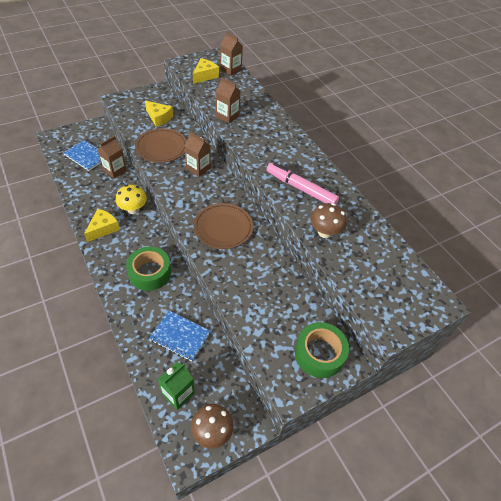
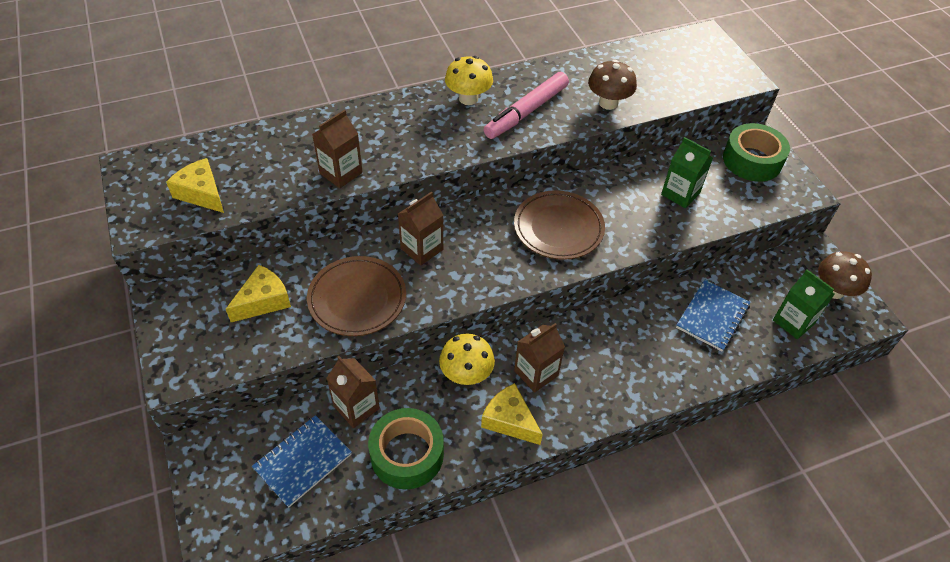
camera: 80 degrees left, 0 degrees up
(150, 273) = (605, 350): green tape -> green tape (407, 454)
(230, 70) = (192, 155): brown carton -> brown carton (536, 373)
(268, 298) = (680, 194): none -> green carton
(305, 161) = (468, 98): none -> yellow mushroom

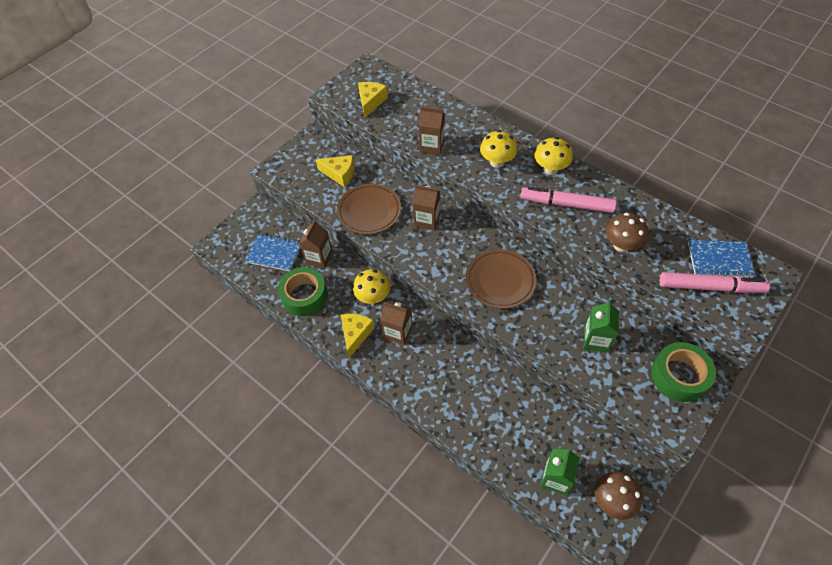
camera: 65 degrees right, 5 degrees up
(420, 132) = (497, 162): none -> yellow mushroom
(695, 76) = (710, 287): none -> pink marker
(712, 316) = (518, 418): blue notebook -> blue notebook (719, 260)

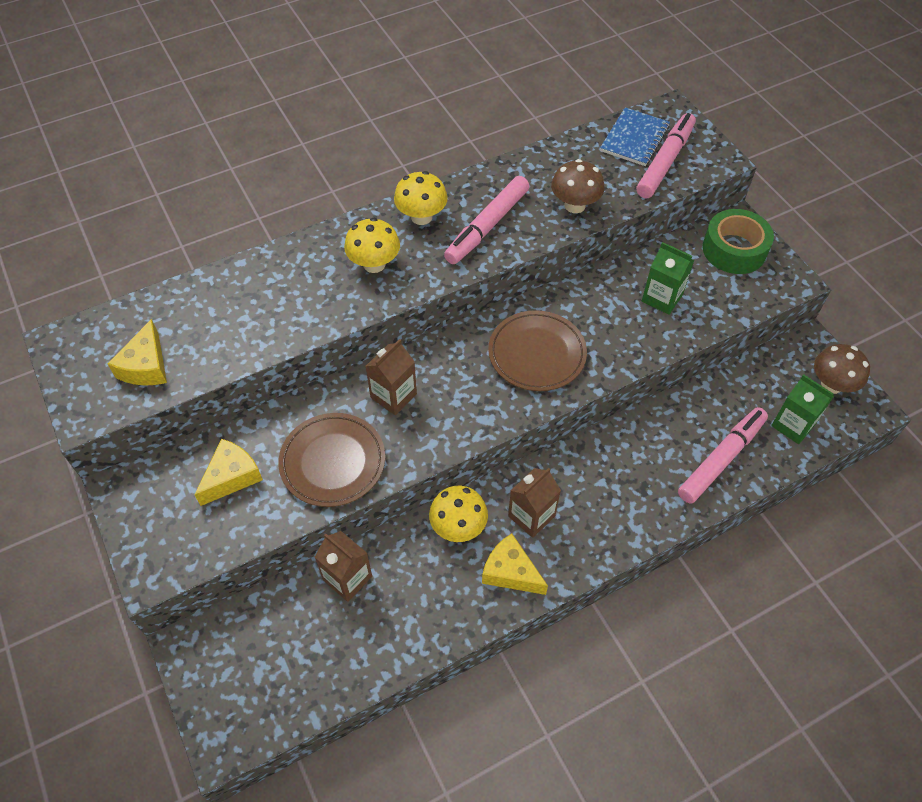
camera: 70 degrees left, 0 degrees up
(274, 253) = (300, 645): blue notebook -> none
(304, 296) = (408, 623): green tape -> none
(371, 102) = (146, 366): yellow cheese -> yellow cheese turned 120 degrees counterclockwise
(432, 146) = (295, 323): brown carton -> none
(498, 434) = (721, 459): none -> pink marker

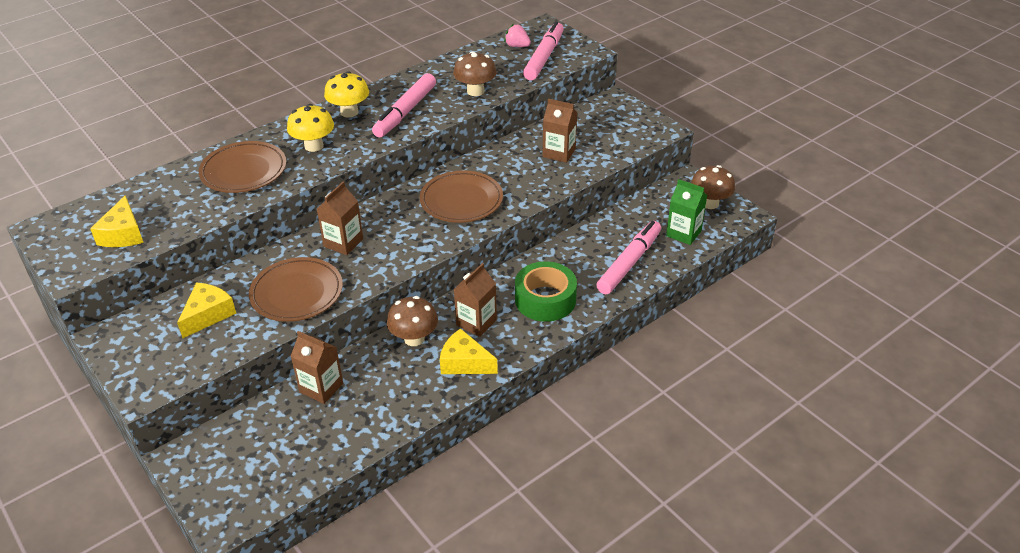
camera: 10 degrees left, 15 degrees down
(290, 291) = (244, 171): none -> brown plate
(458, 527) = (414, 338): yellow mushroom -> brown mushroom
(634, 139) = (517, 46): blue notebook -> pink strawberry
(662, 298) = (559, 153): green carton -> brown carton
(734, 249) = (612, 116): green tape -> green tape (545, 299)

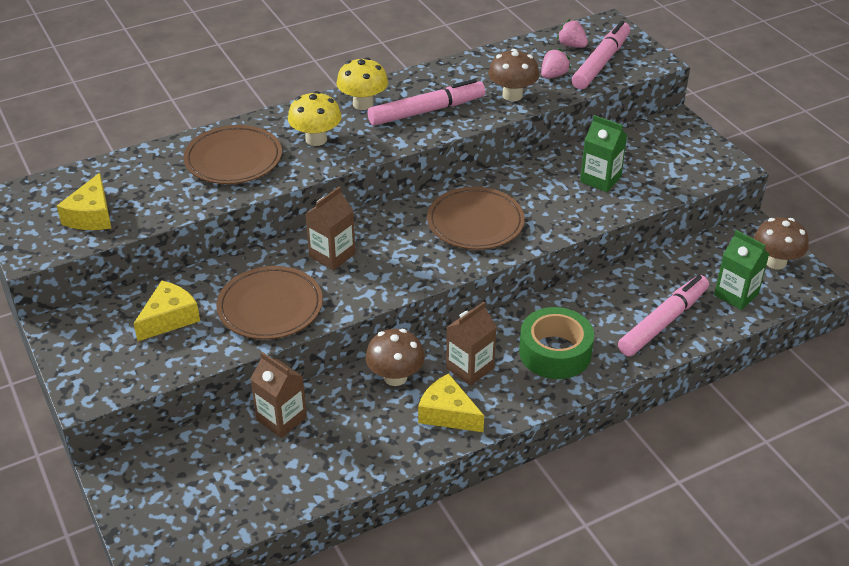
camera: 10 degrees right, 0 degrees up
(405, 112) = (426, 111): pink marker -> pink marker turned 150 degrees counterclockwise
(506, 71) = (553, 75): none -> pink strawberry
(559, 153) = (600, 179): brown carton -> green carton

